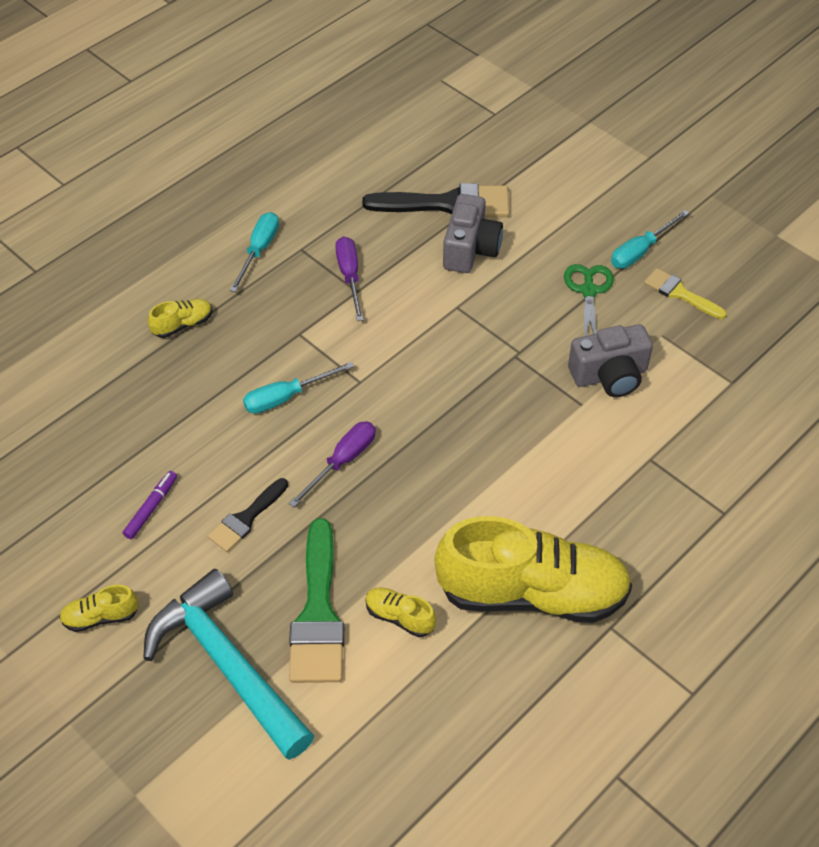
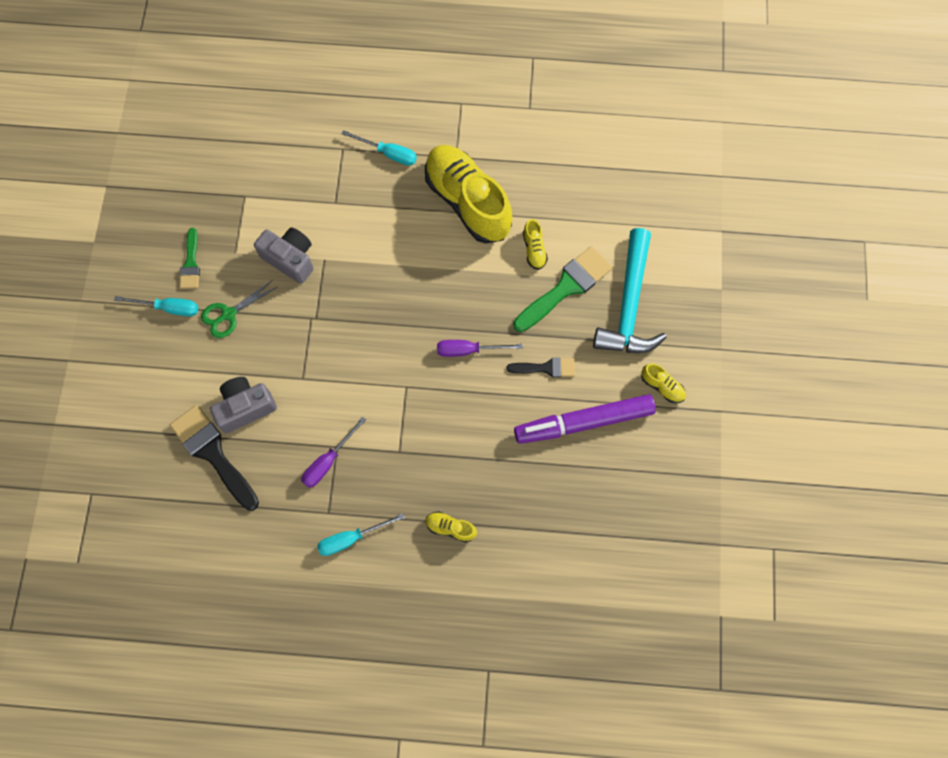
camera: 130 degrees left, 20 degrees up
(151, 508) = (583, 422): purple marker -> purple marker, size x2.43
(286, 397) = (451, 417): turquoise screwdriver -> turquoise screwdriver (388, 153)
(680, 293) = (191, 263): yellow brush -> green brush

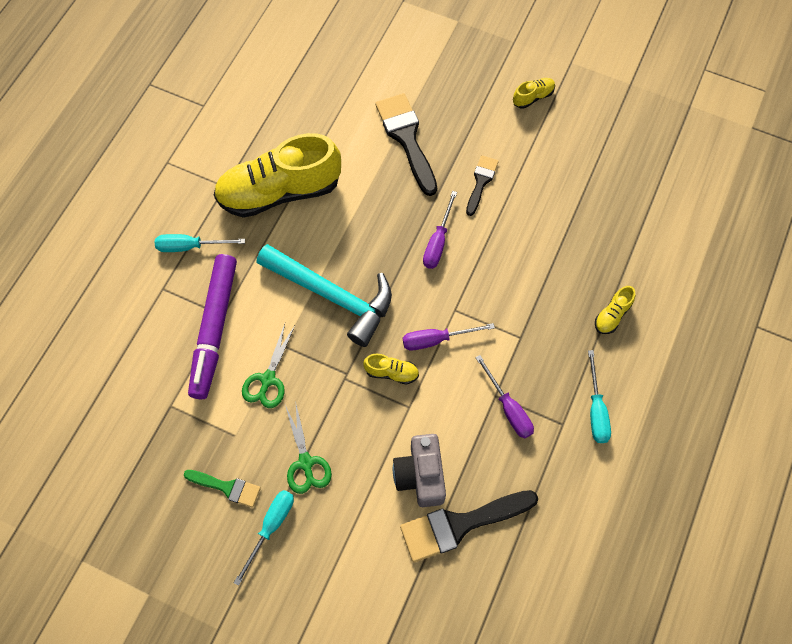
camera: 70 degrees left, 5 degrees down
(290, 259) = (268, 379): grey camera -> green scissors
(372, 380) = (436, 339): none -> purple screwdriver
(388, 153) = (190, 246): turquoise screwdriver -> turquoise screwdriver turned 135 degrees counterclockwise
(534, 249) = (356, 152): yellow shoe -> yellow shoe (391, 372)
(566, 287) = (406, 138): green brush -> black brush
(583, 422) = (545, 169): purple marker -> purple marker (214, 329)
(629, 305) = (444, 95): turquoise hammer -> turquoise hammer (332, 296)

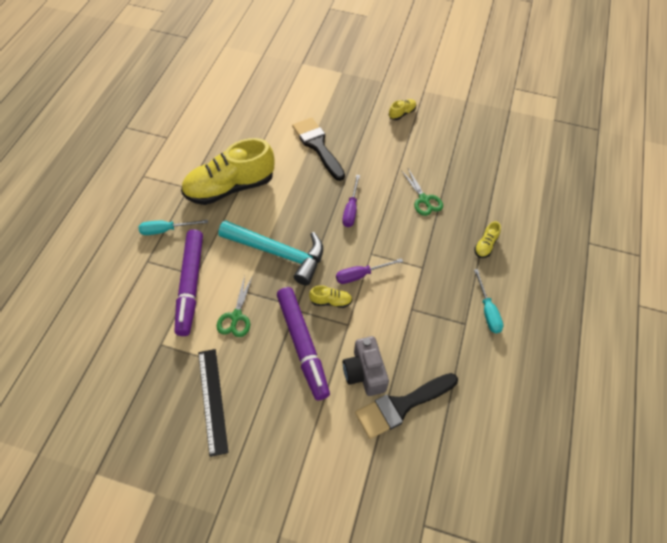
camera: 10 degrees left, 10 degrees down
(227, 487) = (212, 400): green brush -> black ruler
(271, 527) = (251, 426): turquoise screwdriver -> none
(306, 463) = (273, 374): green scissors -> green scissors (424, 199)
(347, 428) = (302, 345): none -> purple marker
(481, 182) = (375, 168): black brush -> none
(508, 408) = (422, 317): purple screwdriver -> none

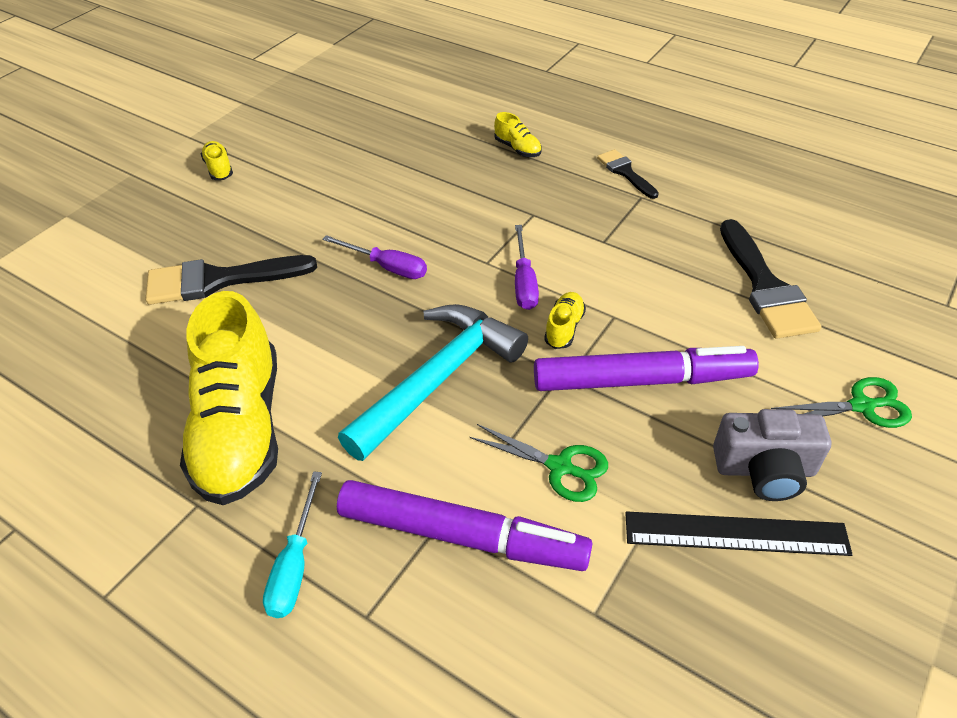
camera: 70 degrees left, 10 degrees down
(364, 373) = (705, 315): grey camera -> grey camera (764, 470)
(424, 199) = (408, 185): green scissors -> green scissors (862, 406)
(487, 311) = (625, 172): turquoise screwdriver -> black brush

